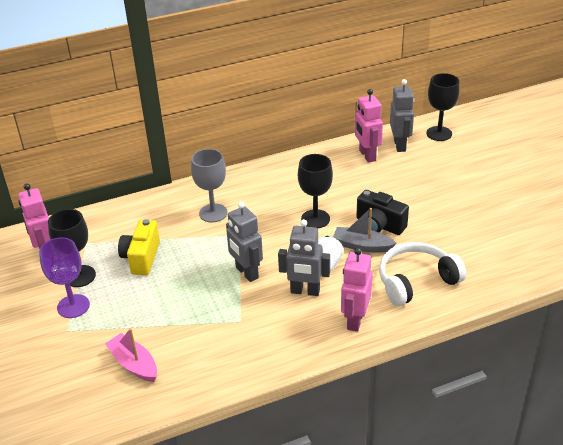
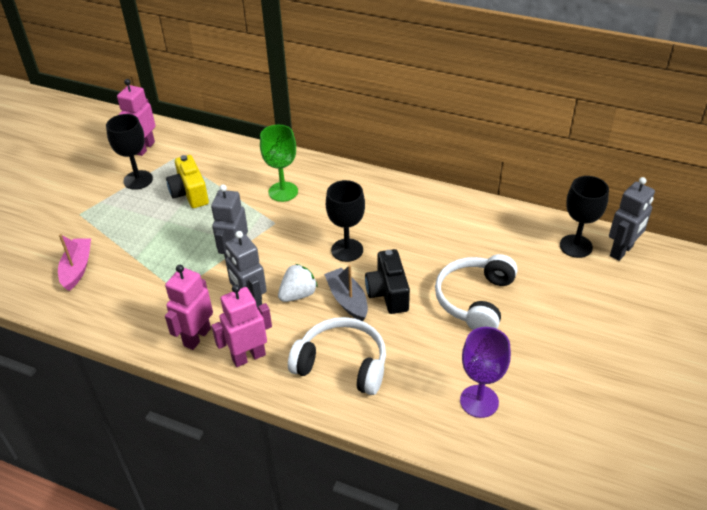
camera: 45 degrees right, 5 degrees up
(73, 306) = (105, 199): purple goblet -> purple goblet (479, 401)
(141, 258) = (190, 193): yellow camera -> yellow camera turned 75 degrees counterclockwise
(213, 213) = (283, 192): grey goblet -> green goblet
(367, 155) = (474, 223): pink robot -> pink robot (197, 337)
(400, 145) = (519, 233): grey robot -> grey robot (622, 251)
(432, 195) = (475, 300): none -> white headphones

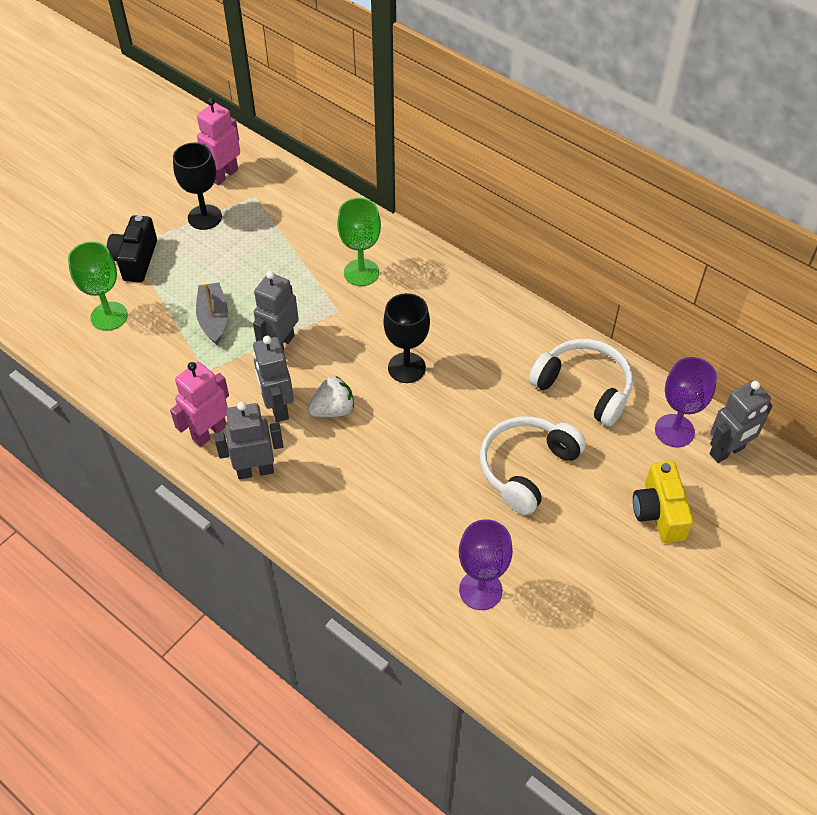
camera: 15 degrees right, 10 degrees up
(77, 268) = (109, 316): pink boat -> green goblet
(190, 193) = (256, 249): yellow camera -> yellow camera (658, 513)
(248, 356) = (255, 470): pink robot -> grey robot
(342, 364) = (350, 506): white headphones -> white headphones (584, 388)
(347, 300) = (384, 431): grey boat -> grey boat (213, 318)
(388, 293) = (432, 434): black camera -> black camera (135, 260)
(576, 246) = (674, 431): black goblet -> purple goblet

